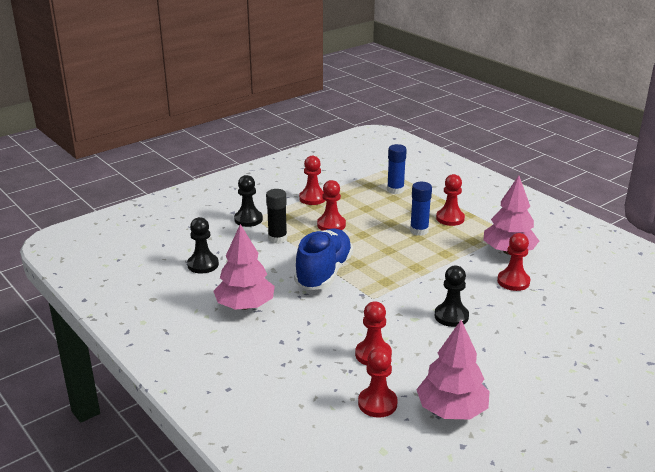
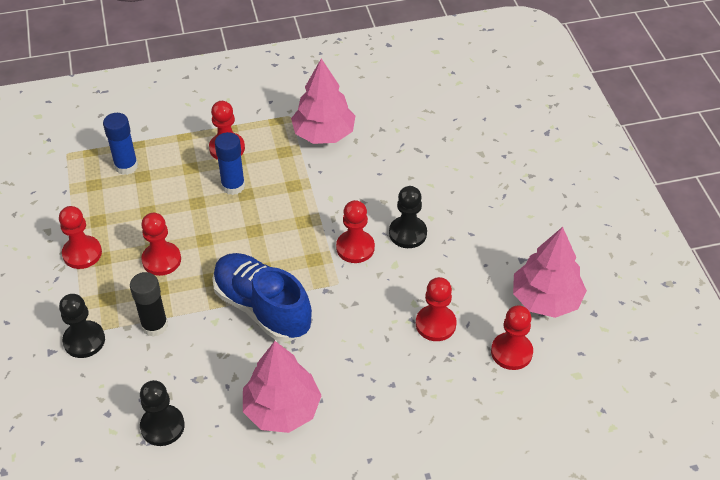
camera: 65 degrees left, 20 degrees up
(513, 281) = (378, 158): red pawn -> red pawn (355, 248)

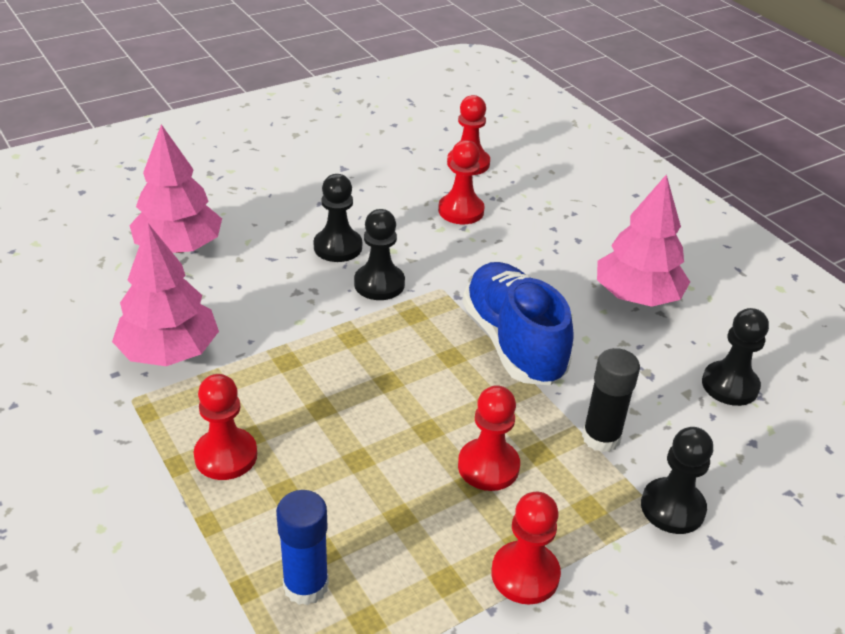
camera: 110 degrees left, 10 degrees down
(233, 186) = (309, 426): blue glue stick -> none
(262, 308) = (513, 342): blue shoe -> blue shoe turned 135 degrees clockwise
(355, 248) = (379, 284): red pawn -> black pawn
(545, 299) = (391, 150): pink tree -> pink tree (179, 247)

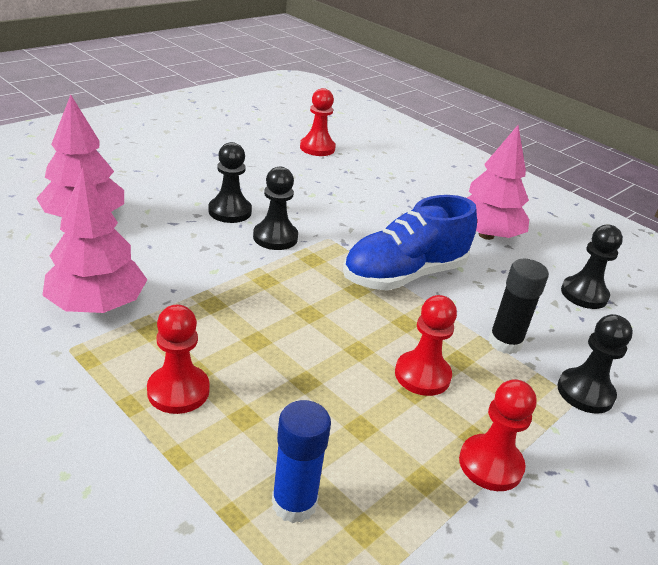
camera: 15 degrees left, 5 degrees down
(461, 211) = (324, 181): red pawn -> none
(513, 342) = (404, 275): blue shoe -> blue shoe turned 90 degrees counterclockwise

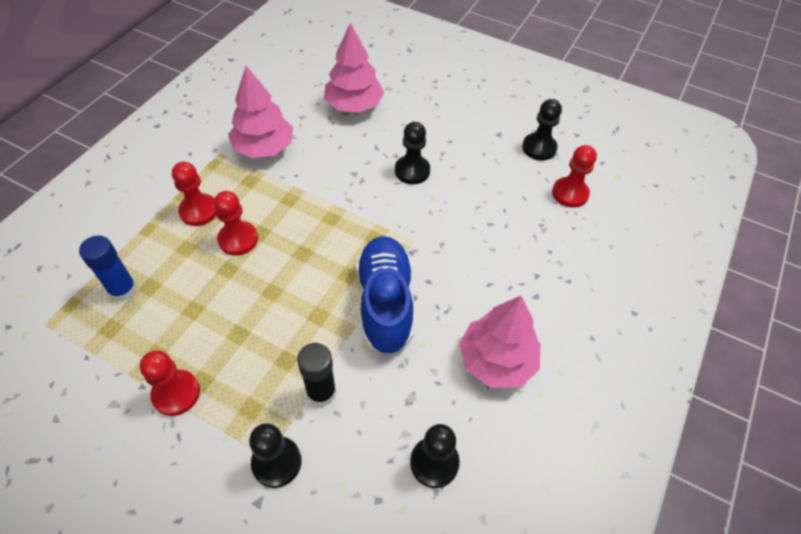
camera: 75 degrees right, 20 degrees up
(275, 237) = (391, 207): black pawn -> black pawn (539, 148)
(404, 275) = (385, 303): blue shoe -> blue shoe turned 45 degrees clockwise
(422, 375) = (257, 337): red pawn -> red pawn (238, 239)

